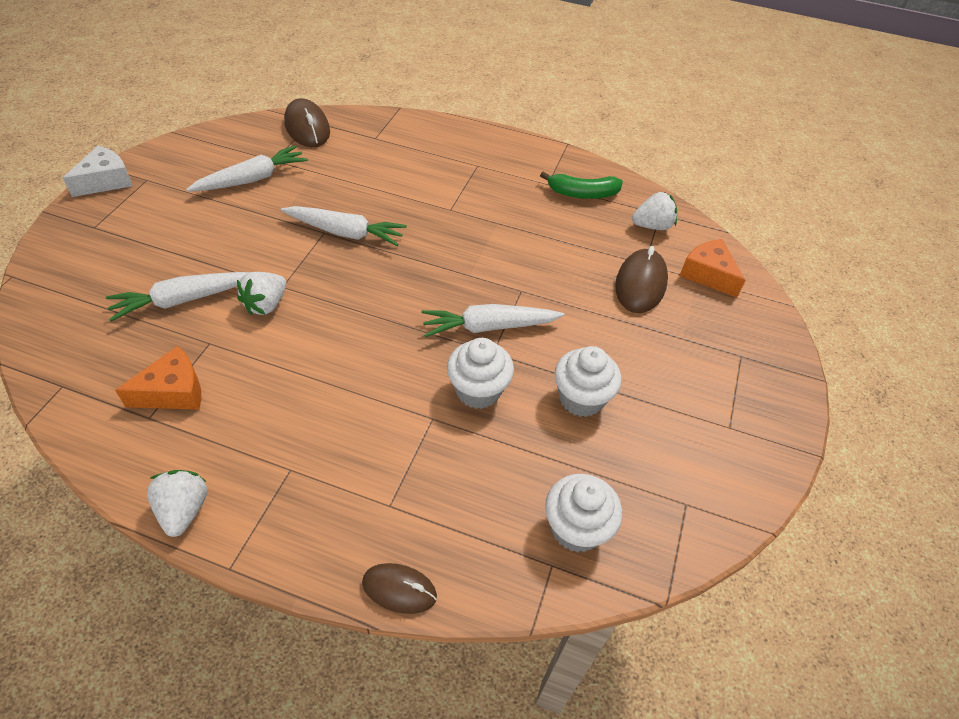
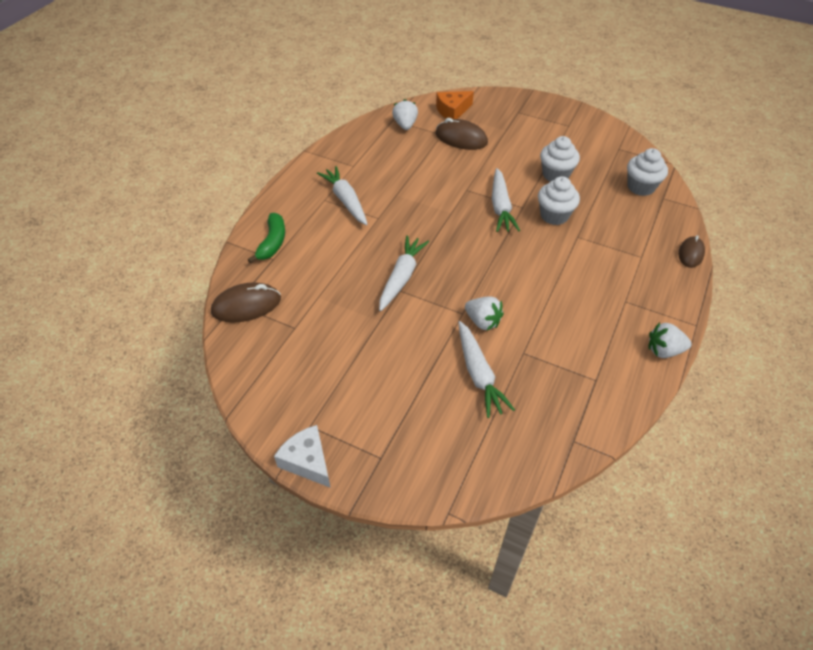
camera: 80 degrees left, 0 degrees up
(173, 391) = (571, 368): orange cheese -> none
(252, 179) = (322, 341): white carrot -> white carrot (345, 200)
(582, 193) = (367, 150): green banana -> green banana (272, 243)

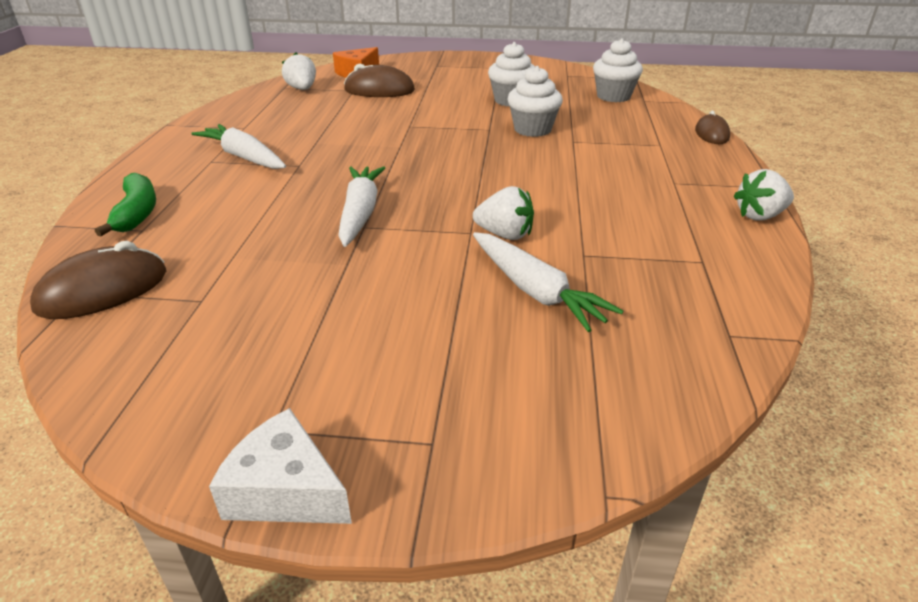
camera: 20 degrees left, 15 degrees down
(501, 207) = (462, 132): white carrot -> none

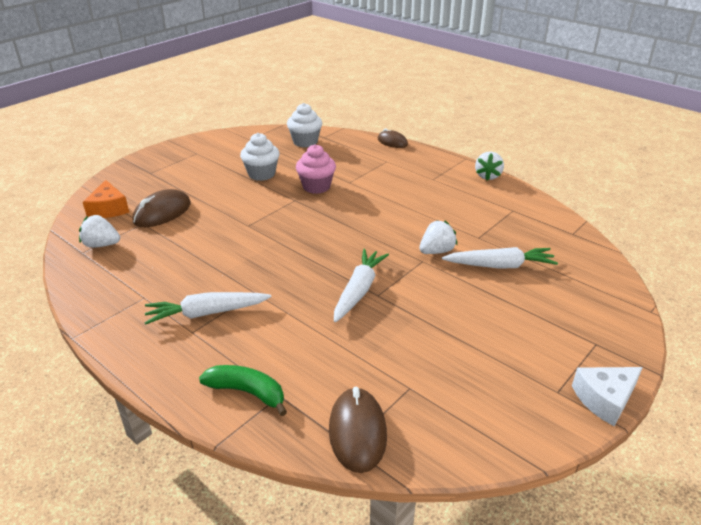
camera: 55 degrees left, 0 degrees up
(360, 213) = (358, 290): white carrot -> white carrot turned 75 degrees clockwise
(532, 129) = (316, 187): white cupcake -> pink cupcake

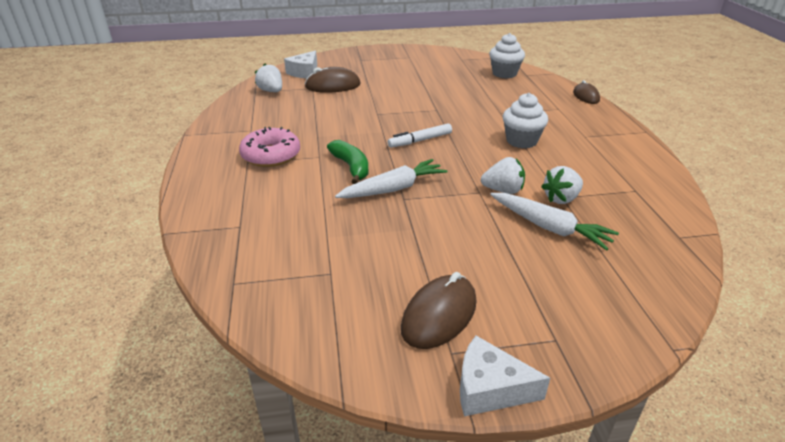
camera: 40 degrees right, 0 degrees up
(108, 209) = (304, 72): orange cheese -> white cheese
(206, 313) = (271, 155): white carrot -> pink donut
(247, 392) = (224, 213): green banana -> green banana (351, 167)
(261, 174) = (436, 84): white cupcake -> white cupcake (521, 141)
(316, 187) = (467, 107): pink cupcake -> none
(321, 236) = (420, 140): none -> white marker
(357, 432) = (250, 279): brown mouse -> brown mouse (439, 315)
(488, 176) = (649, 153): white strawberry -> white strawberry (561, 199)

